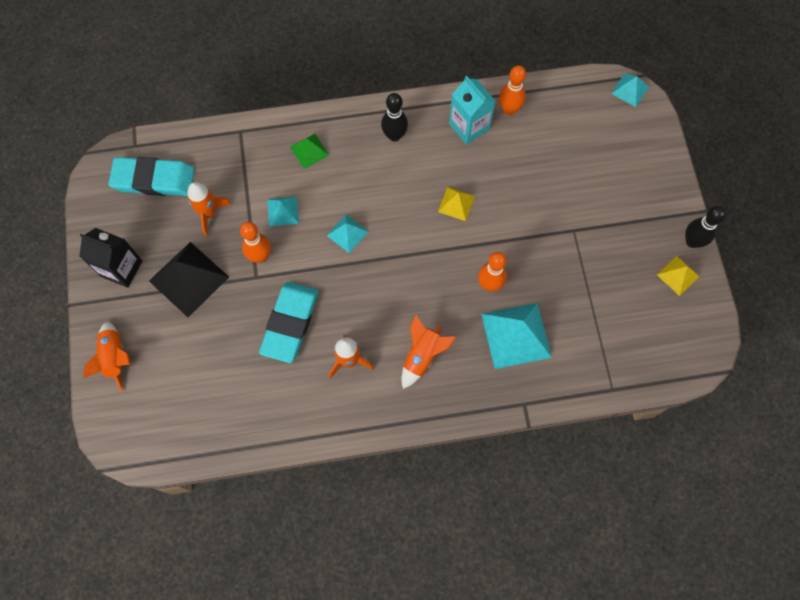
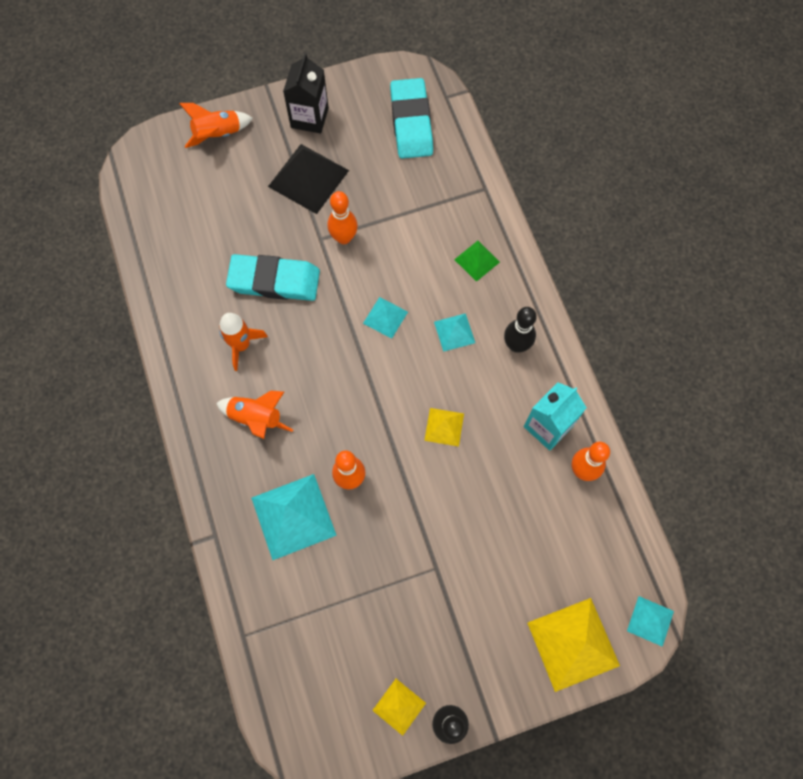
camera: 80 degrees right, 0 degrees up
(209, 213) = (383, 180): orange rocket -> none
(283, 211) = (399, 249): turquoise pyramid -> turquoise pyramid (454, 332)
(641, 144) = (573, 644): none -> yellow pyramid

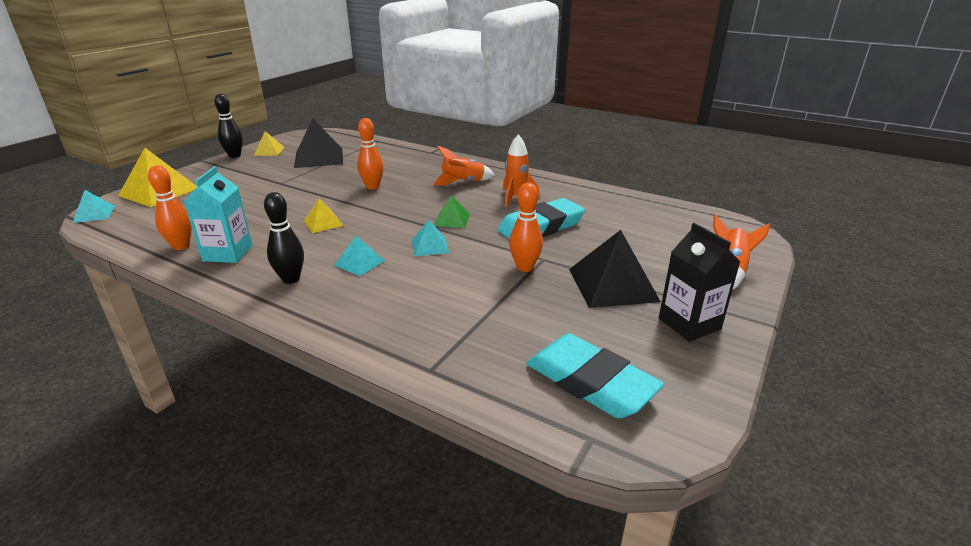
camera: 140 degrees right, 40 degrees down
(293, 516) = (393, 168): turquoise pyramid -> none
(352, 625) = (319, 157): none -> black pyramid
(477, 260) = (381, 310): green pyramid -> green pyramid (452, 219)

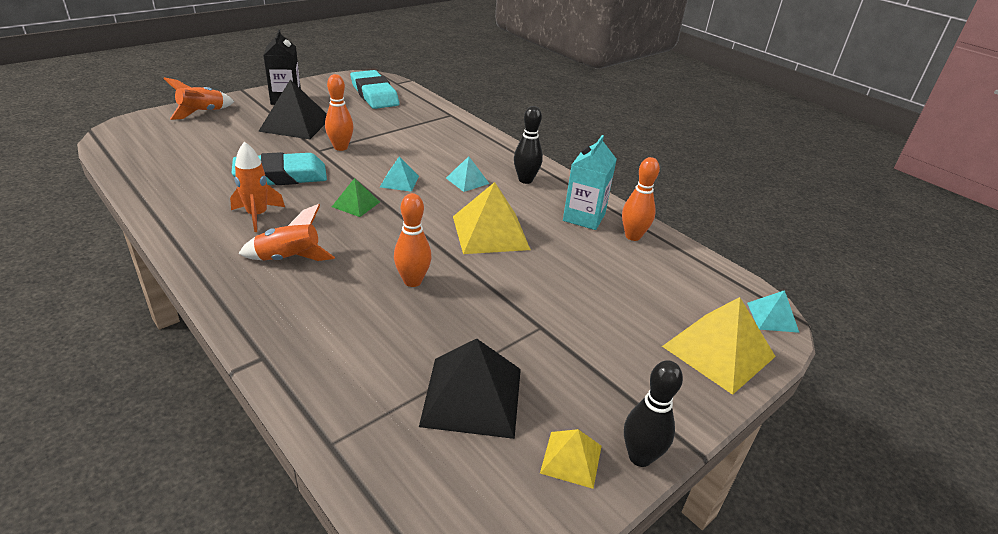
camera: 165 degrees left, 5 degrees up
(323, 223) = (490, 232): yellow pyramid -> yellow pyramid, size x1.87

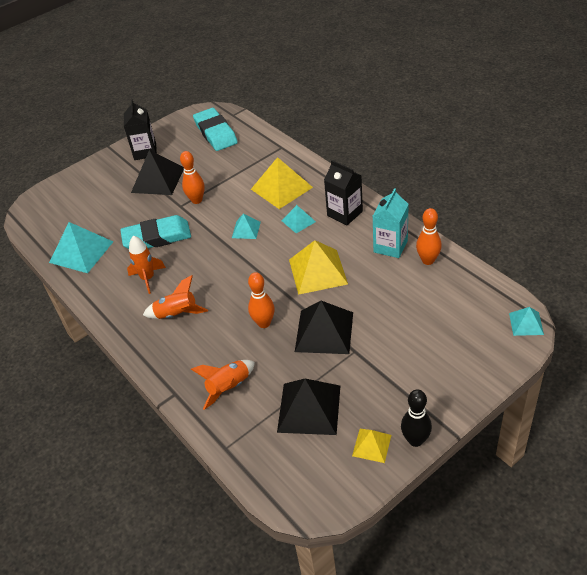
camera: 10 degrees right, 10 degrees up
(173, 179) = (81, 252): none -> turquoise pyramid
(202, 113) = (84, 179): orange rocket -> orange rocket (229, 387)
(356, 204) = (216, 257): green pyramid -> none
(497, 299) = (324, 331): none -> black pyramid
(525, 180) = (345, 213): black bowling pin -> black carton
(718, 351) = (480, 357): yellow pyramid -> yellow pyramid (281, 188)

